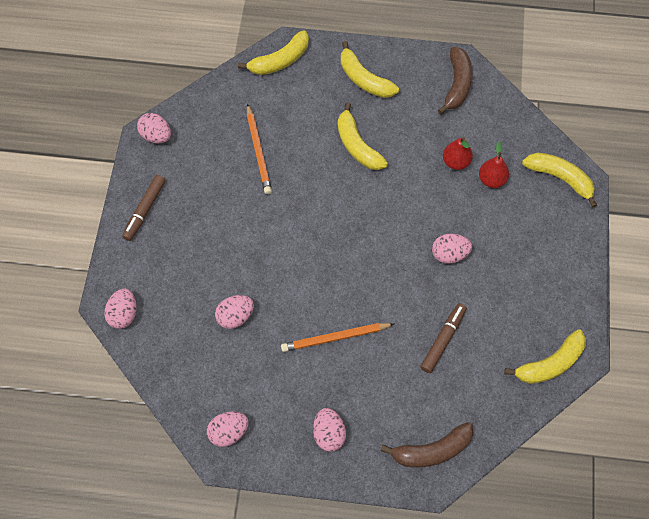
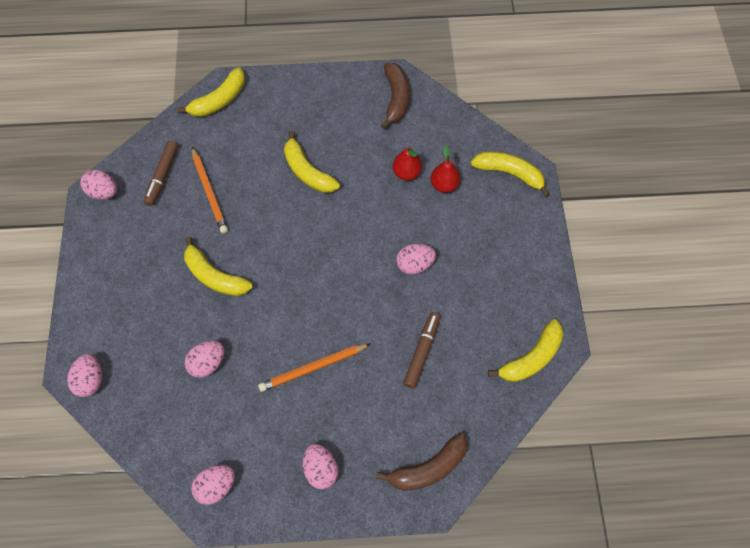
camera: 10 degrees left, 0 degrees up
(145, 210) = (100, 269): brown marker -> brown marker (162, 176)
(364, 79) = (305, 106): yellow banana -> yellow banana (215, 276)

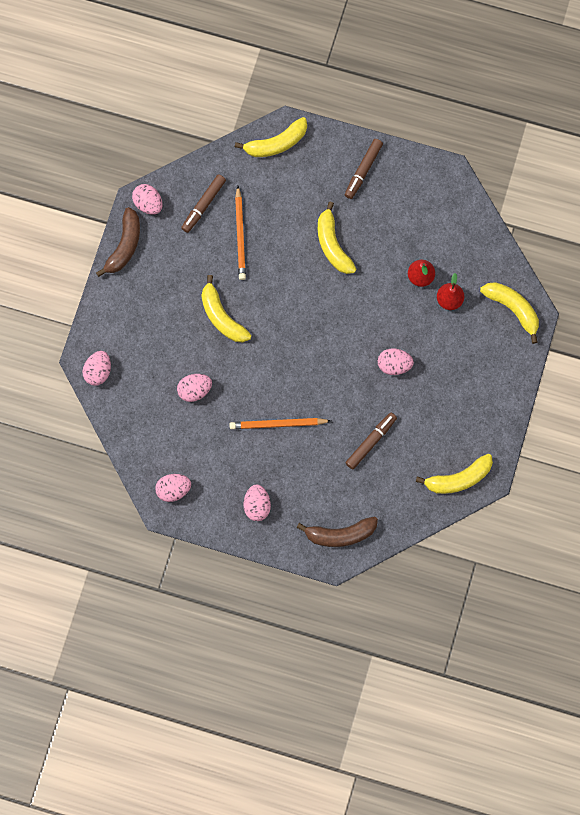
camera: 20 degrees right, 10 degrees up
(313, 98) = (363, 170): none -> brown marker
(396, 98) = (440, 197): brown banana -> brown banana (124, 246)

